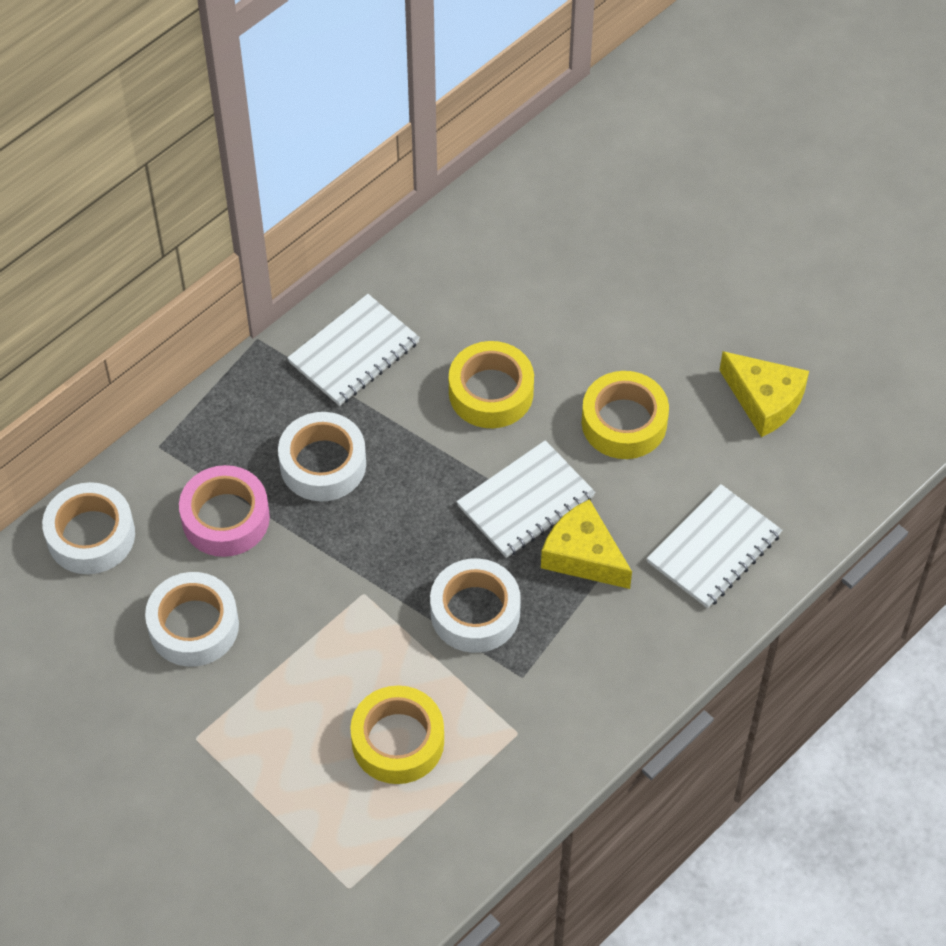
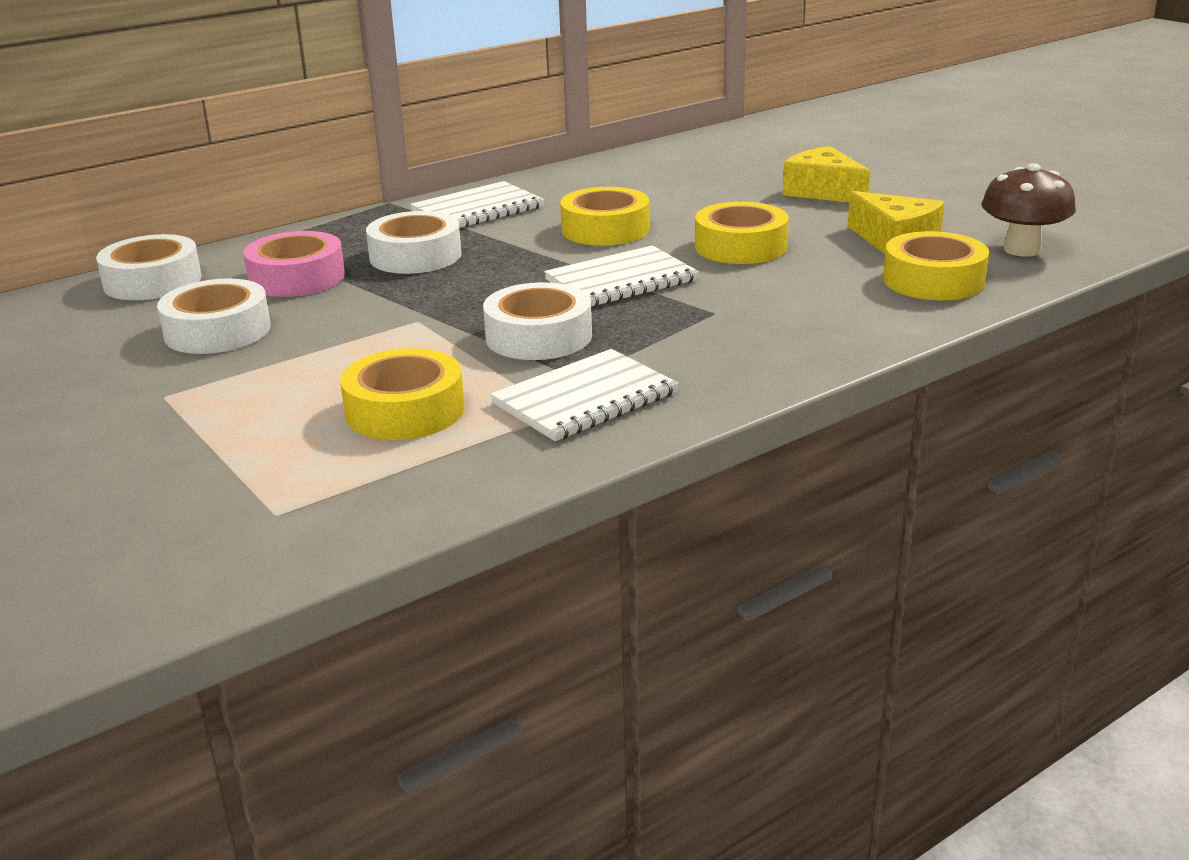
camera: 10 degrees right, 30 degrees down
(583, 556) = (676, 310): yellow cheese -> yellow cheese (823, 192)
(713, 548) = (831, 312): white notebook -> white notebook (585, 399)
(798, 481) = (933, 280): none -> yellow tape
(876, 411) = (1022, 250): none -> brown mushroom

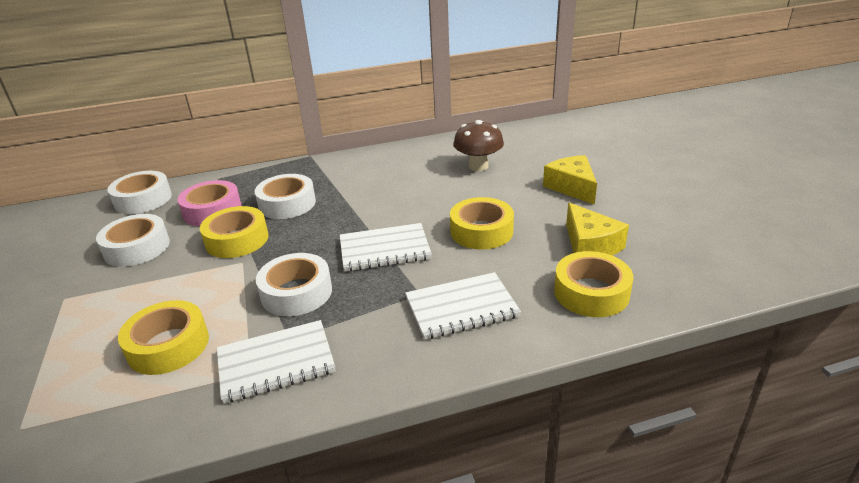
camera: 20 degrees right, 5 degrees up
(477, 209) = (351, 169): white notebook -> white notebook (461, 307)
(605, 230) = (410, 200): yellow tape -> yellow tape (237, 240)
(1022, 250) = (679, 272): brown mushroom -> brown mushroom (478, 166)

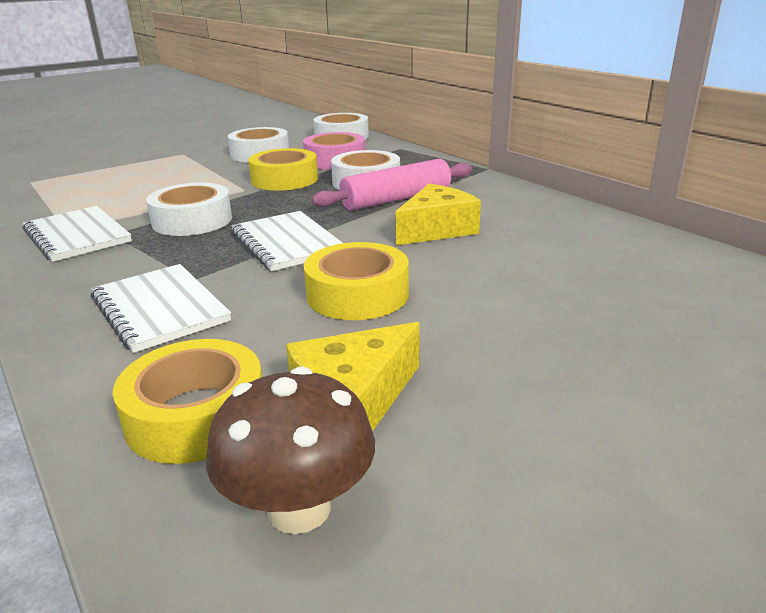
camera: 70 degrees right, 5 degrees down
(168, 346) = (114, 195): yellow tape -> none
(338, 197) = (396, 199): none -> pink rolling pin
(478, 166) = (565, 262): brown mushroom -> brown mushroom (299, 508)
(572, 187) = (571, 358): yellow cheese -> yellow cheese (436, 230)

